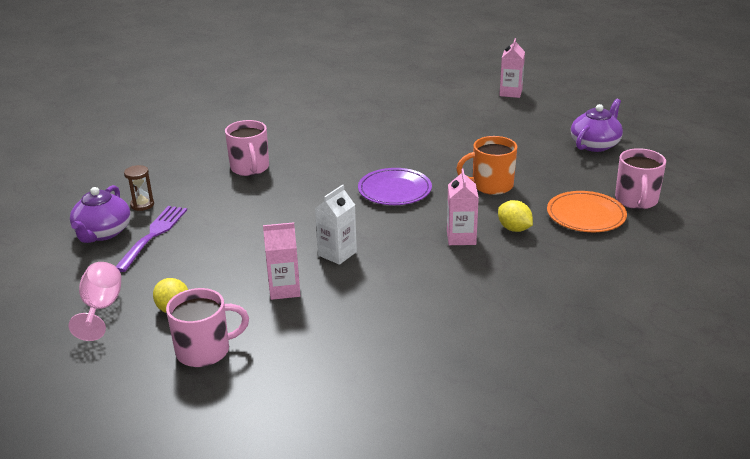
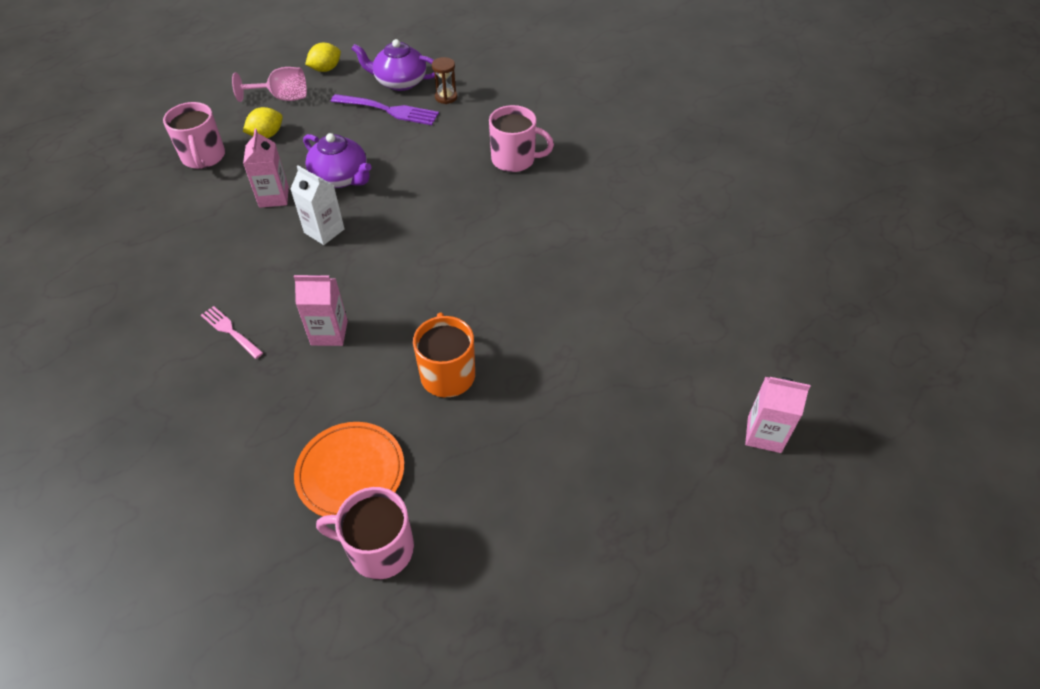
camera: 90 degrees right, 20 degrees up
(250, 168) = (514, 160): pink mug -> pink mug turned 150 degrees counterclockwise
(394, 190) = (448, 278): purple plate -> none
(467, 288) = (230, 331): none -> pink fork
(514, 229) = (336, 386): yellow lemon -> yellow lemon (326, 69)
(595, 144) = (566, 530): purple teapot -> purple teapot (341, 178)

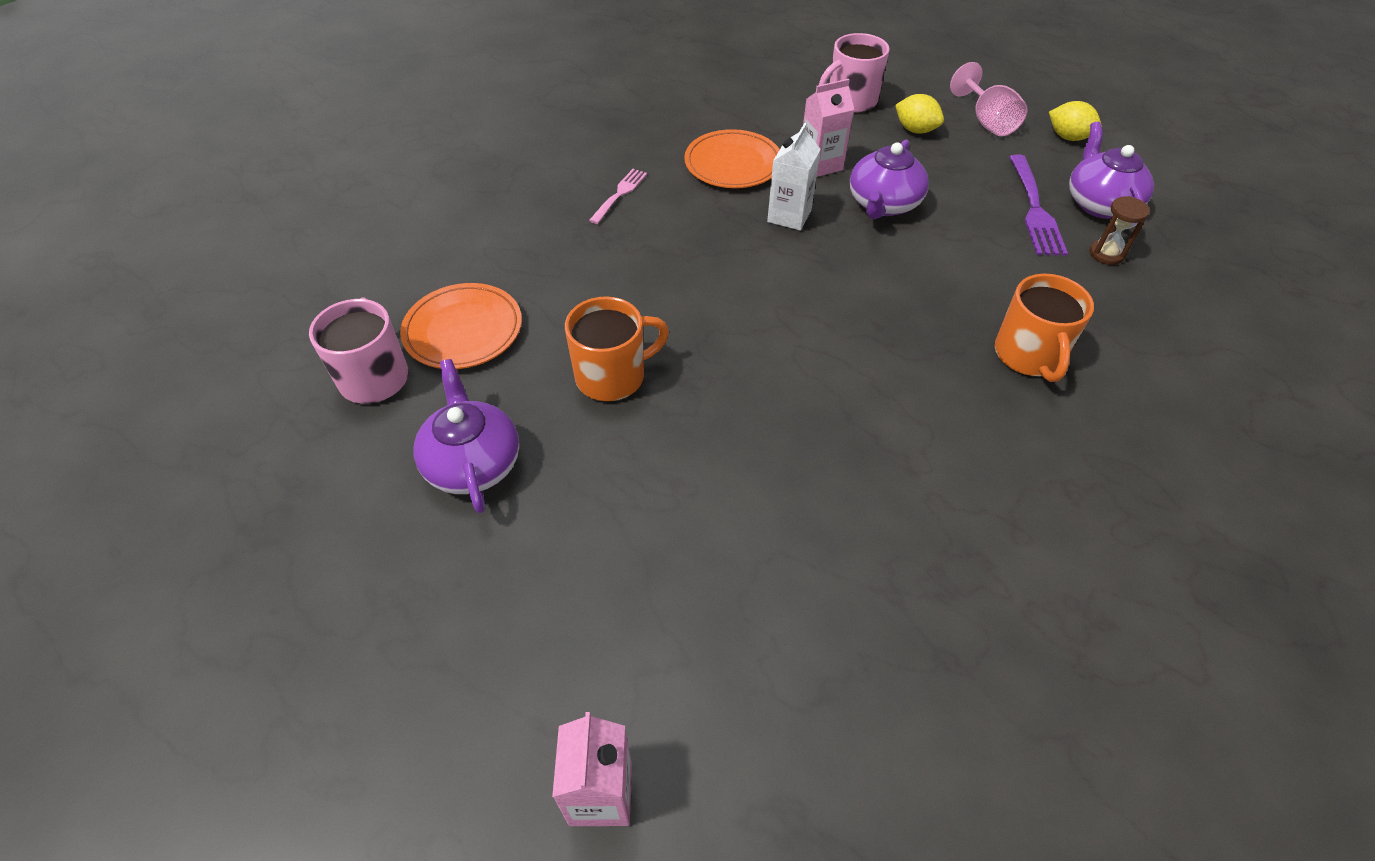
camera: 75 degrees right, 0 degrees up
(238, 248) = (733, 164): none -> orange plate
(329, 333) = (641, 263): pink carton -> none
(502, 478) = (473, 462): none -> purple teapot
(514, 160) = (1028, 355): pink mug -> orange mug

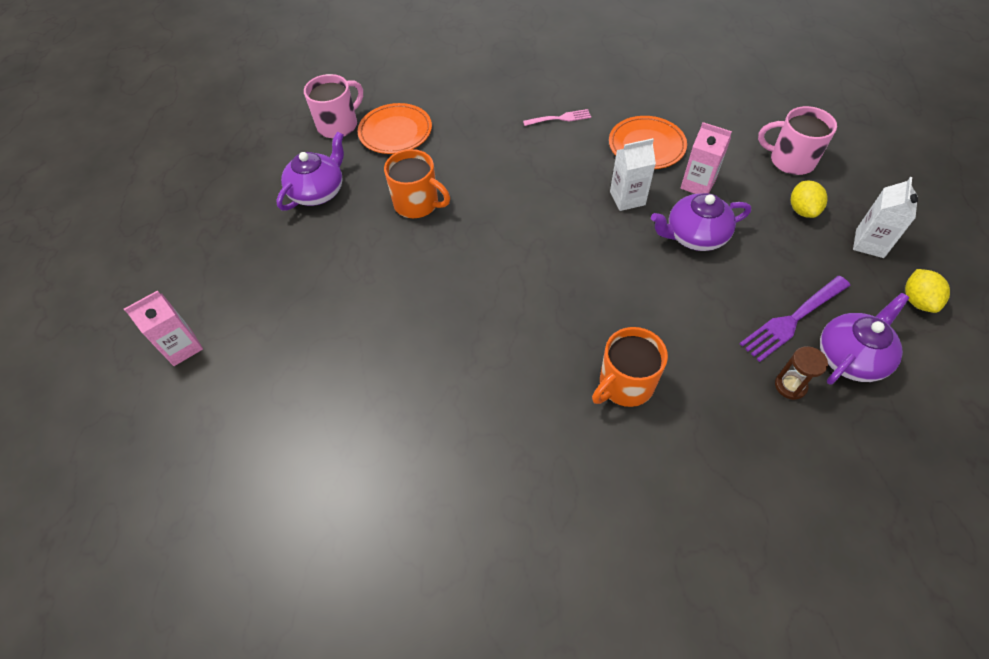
camera: 55 degrees right, 5 degrees up
(987, 121) = (869, 243): pink goblet -> white carton

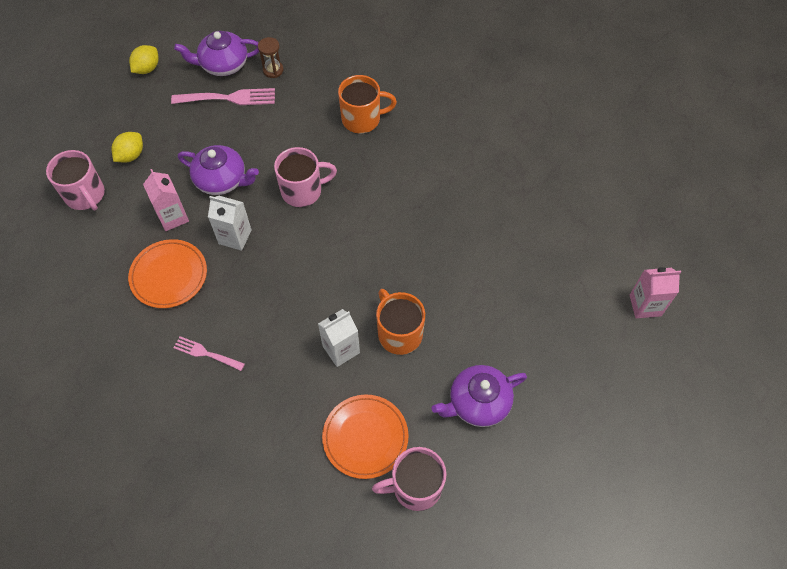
camera: 150 degrees left, 5 degrees up
(609, 269) = (302, 191): none -> pink mug
(792, 320) = (228, 98): purple fork -> pink fork
(869, 243) = (123, 111): white carton -> white carton (341, 349)

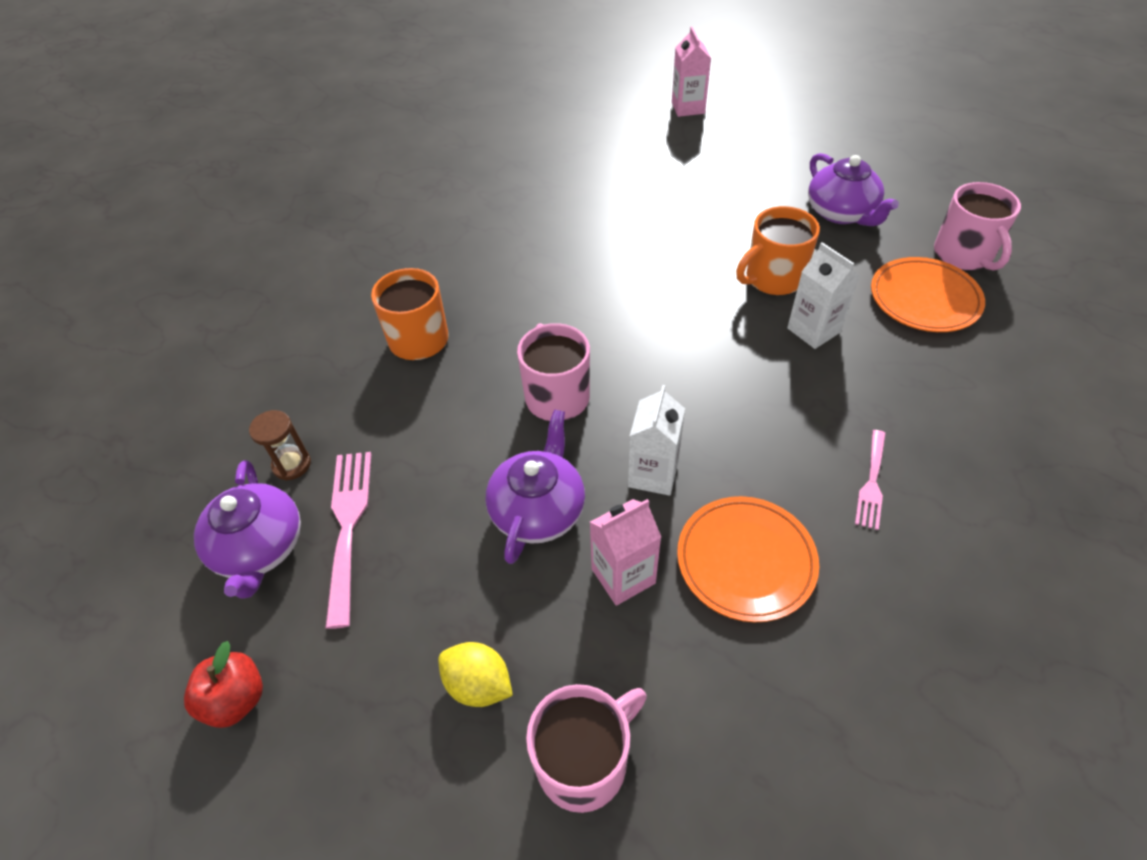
camera: 90 degrees left, 10 degrees down
(147, 69) = (236, 699): yellow lemon -> red apple

